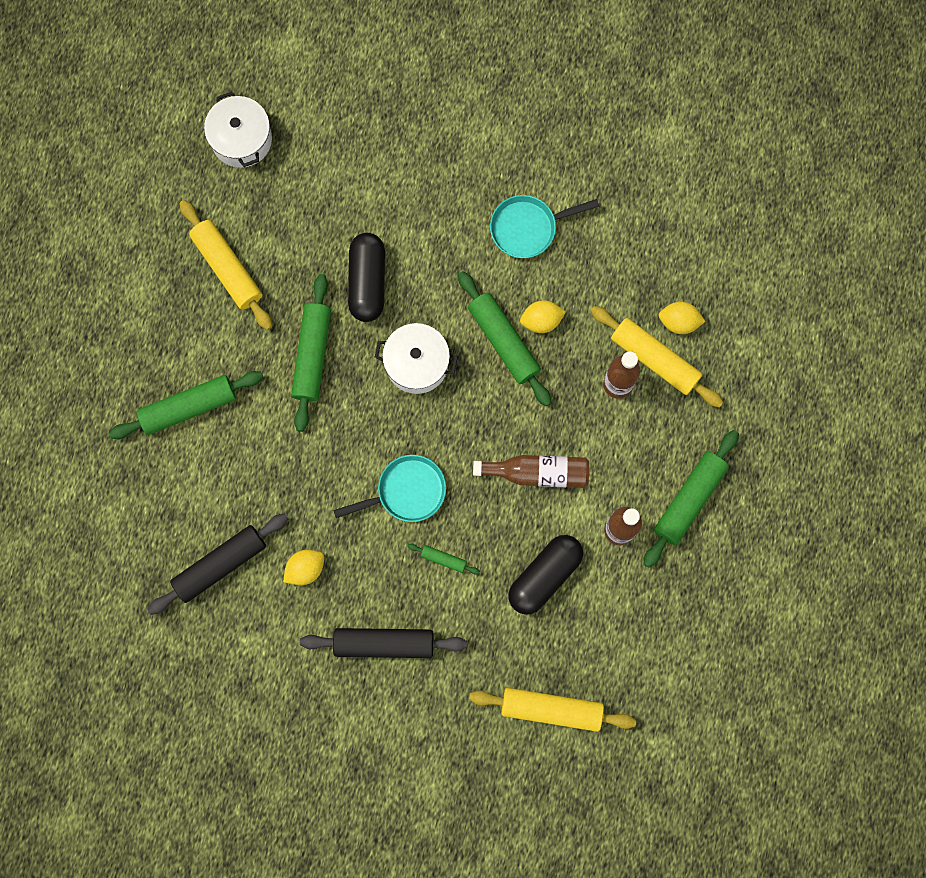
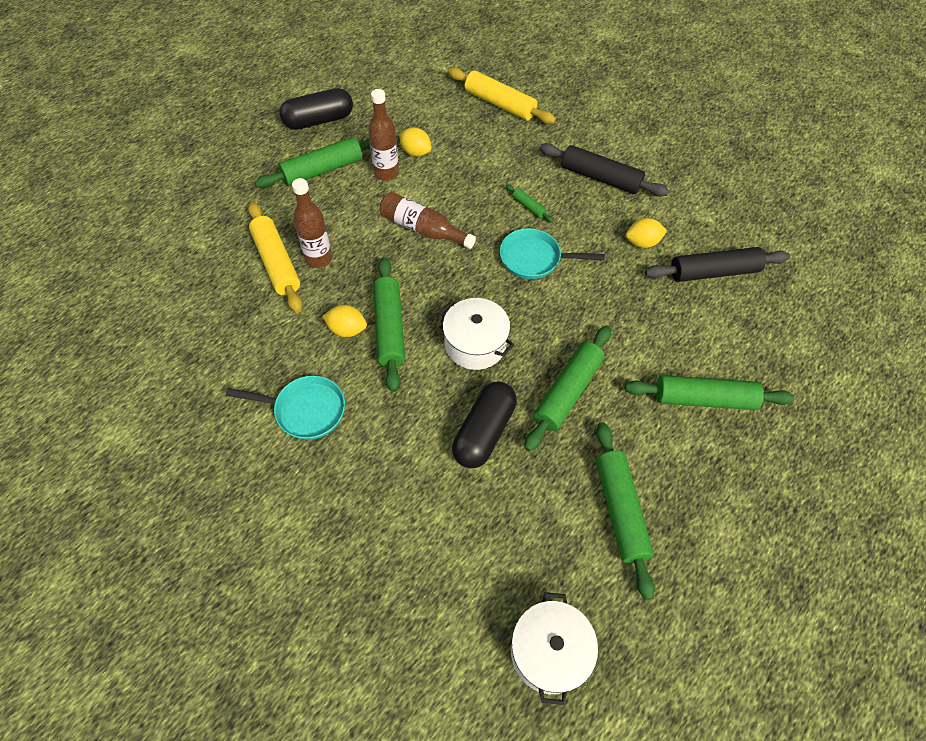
camera: 155 degrees left, 20 degrees down
(227, 268) = (620, 510): yellow rolling pin -> green rolling pin
(545, 576) = (458, 169): black capsule -> black capsule (319, 120)
(679, 322) = (236, 279): yellow lemon -> yellow lemon (415, 152)

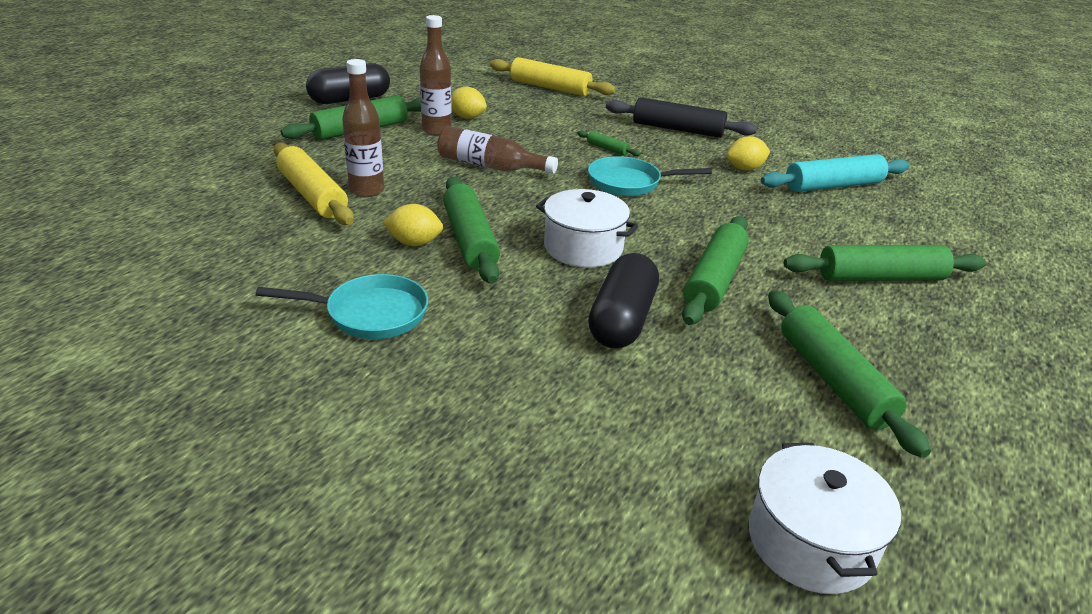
camera: 10 degrees left, 25 degrees down
(713, 272) = (833, 186): black rolling pin -> turquoise rolling pin

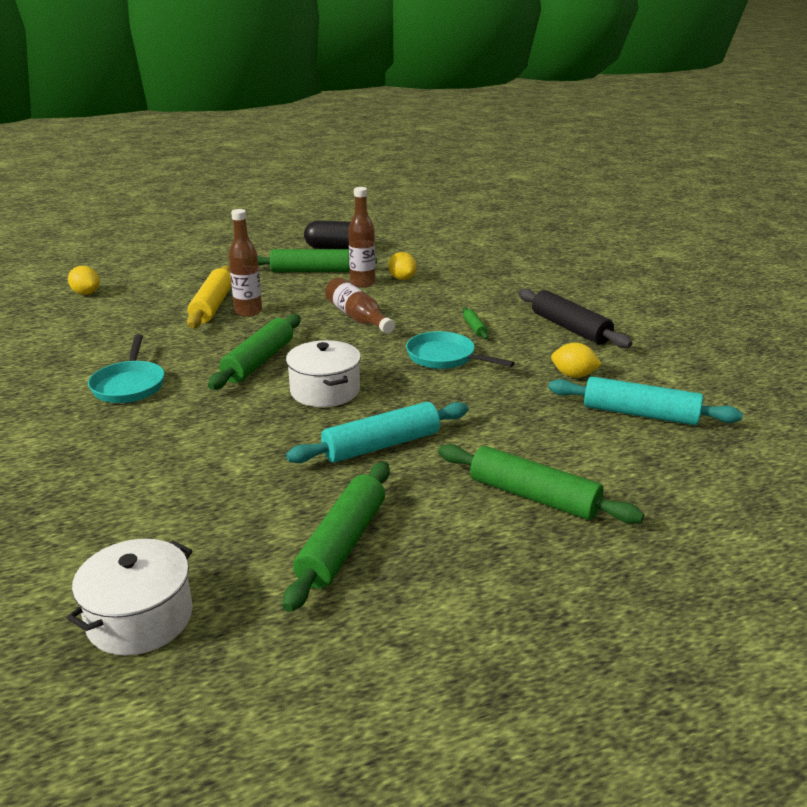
camera: 40 degrees right, 5 degrees down
(370, 314) = (129, 385): turquoise pan -> turquoise pan turned 45 degrees clockwise
(414, 243) = (222, 353): yellow lemon -> yellow lemon (86, 293)
(550, 88) = (512, 270): yellow rolling pin -> none
(621, 320) = (266, 444): black capsule -> none
(714, 280) = (381, 445): green rolling pin -> turquoise rolling pin

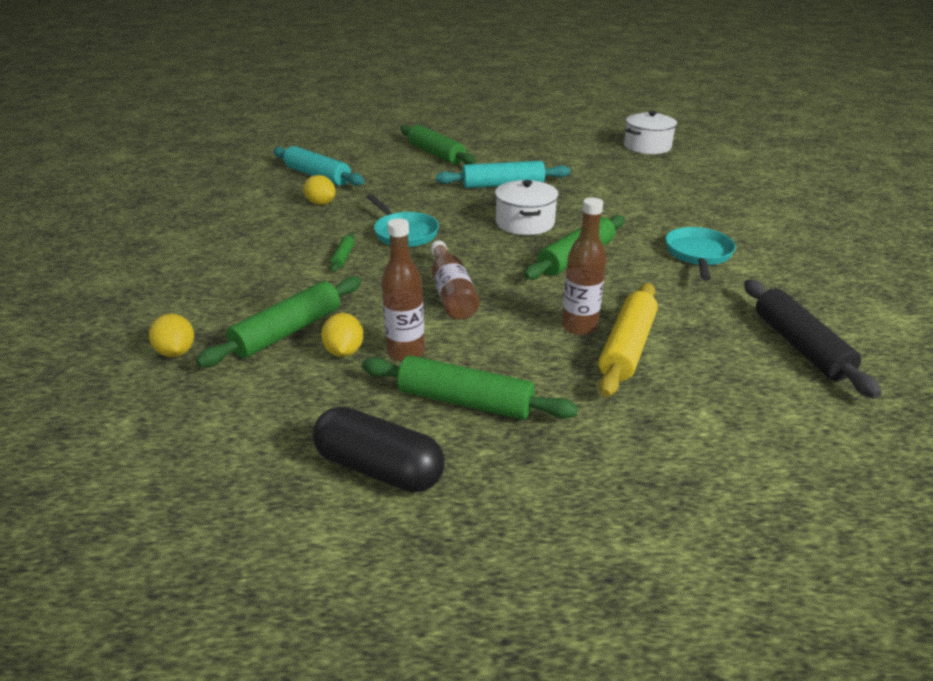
camera: 160 degrees left, 5 degrees up
(86, 293) = (837, 419): yellow lemon -> yellow lemon (176, 352)
(342, 544) = (548, 153): green rolling pin -> green rolling pin (288, 331)
(570, 328) = (256, 241): black rolling pin -> black rolling pin (800, 346)

